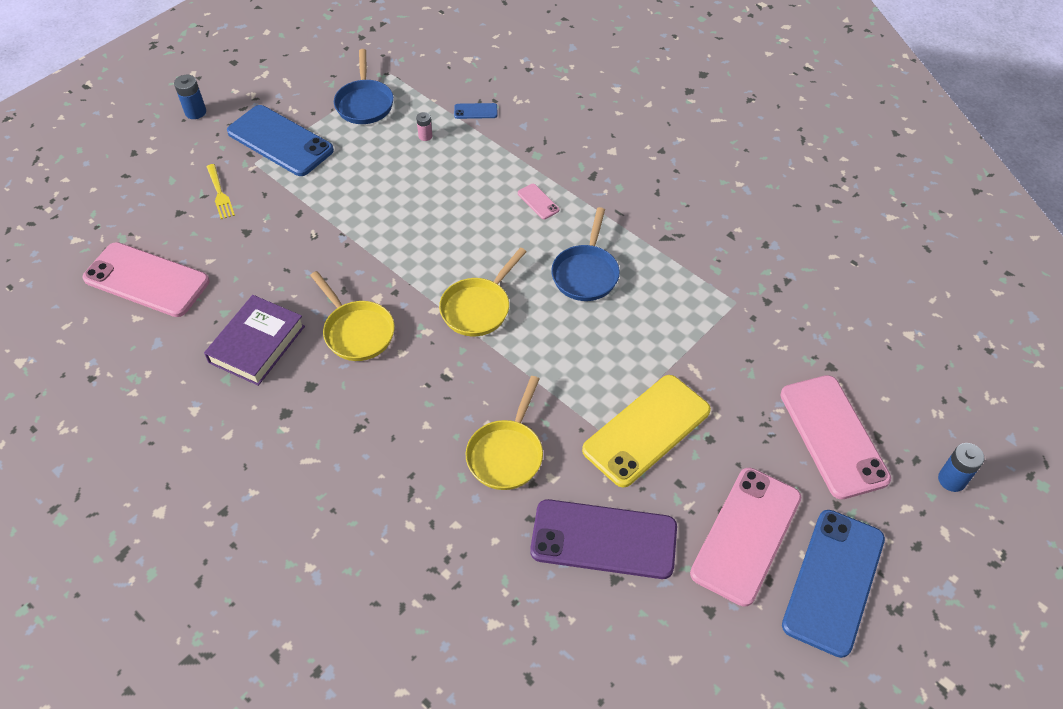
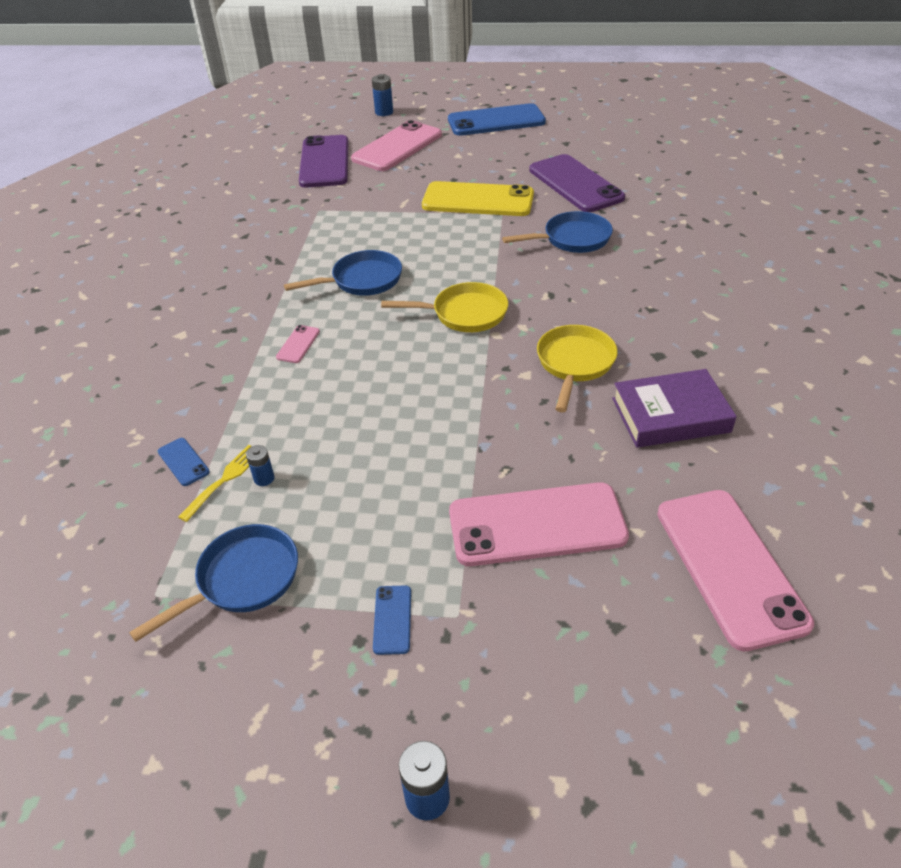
camera: 125 degrees left, 10 degrees down
(220, 194) = (543, 608): yellow fork -> yellow fork (225, 479)
(280, 141) = (392, 619): blue phone -> blue phone, size x0.41
(425, 136) = (264, 478): pink battery -> blue battery
(506, 454) = (572, 239): yellow pan -> blue pan
(746, 535) = (504, 148): pink phone -> pink phone (537, 525)
(844, 355) = (324, 162): none -> purple phone

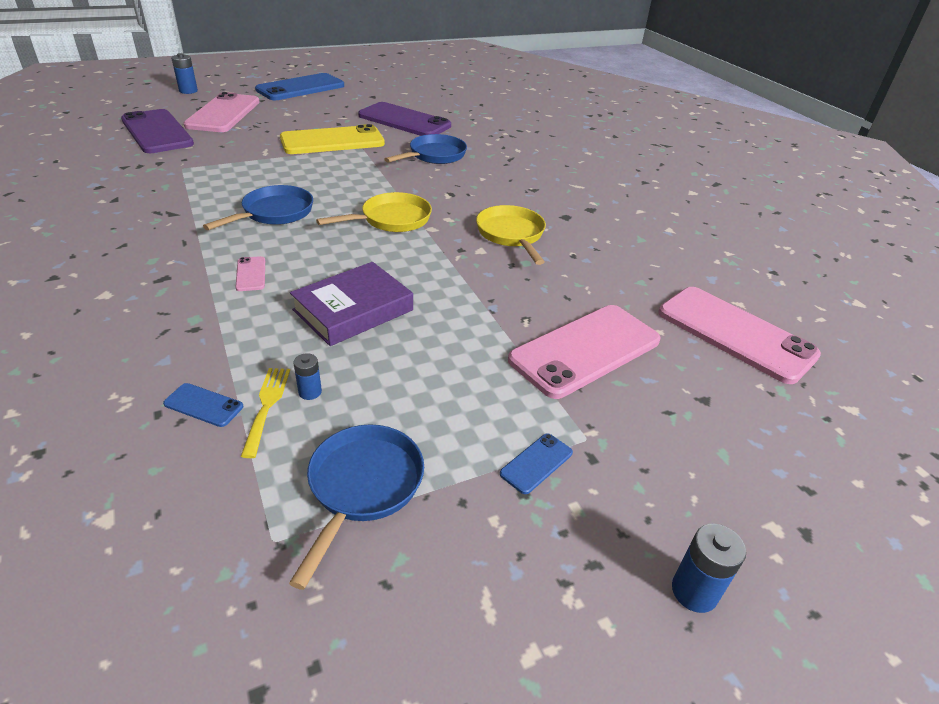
camera: 35 degrees left, 5 degrees down
(392, 619) = (536, 463): blue phone -> blue phone turned 75 degrees clockwise
(670, 415) = (609, 251): purple book -> purple book (353, 310)

